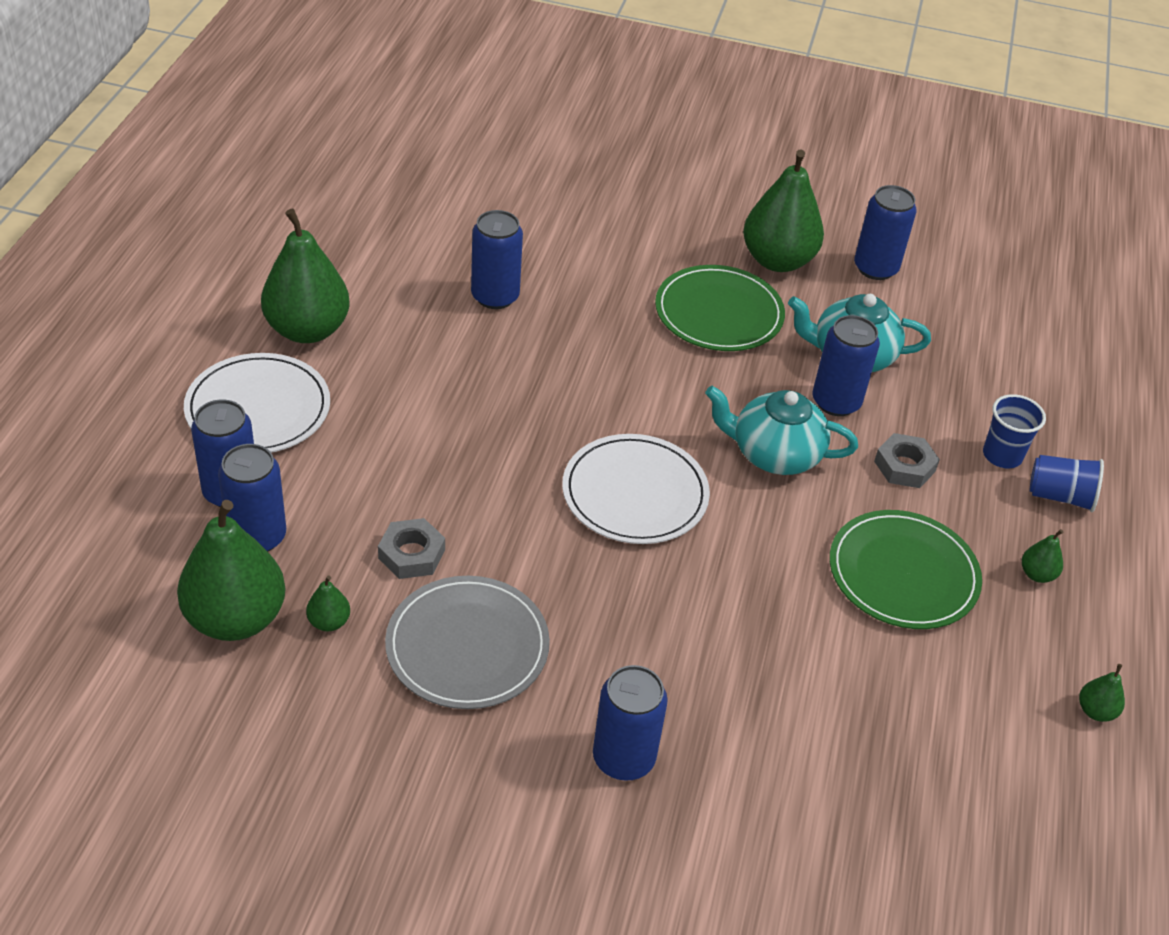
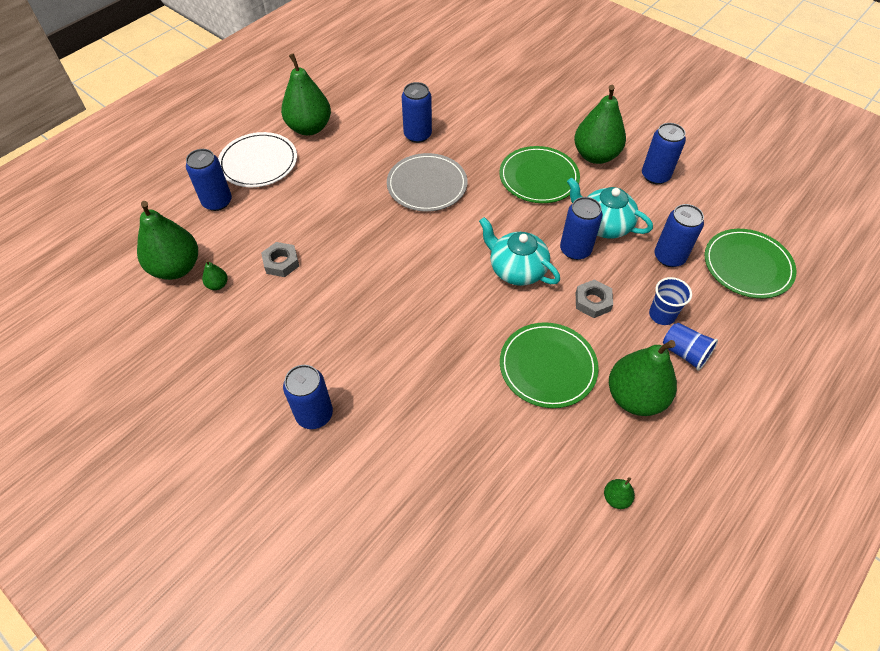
camera: 30 degrees right, 10 degrees up
(257, 537) = (214, 229): blue can -> blue can (669, 257)
(467, 646) = (276, 322): grey plate -> grey plate (427, 185)
(635, 493) = (420, 267): white plate -> none
(1037, 574) = (635, 397): green pear -> green pear, size x2.38
(1064, 357) = (747, 265): none -> green plate

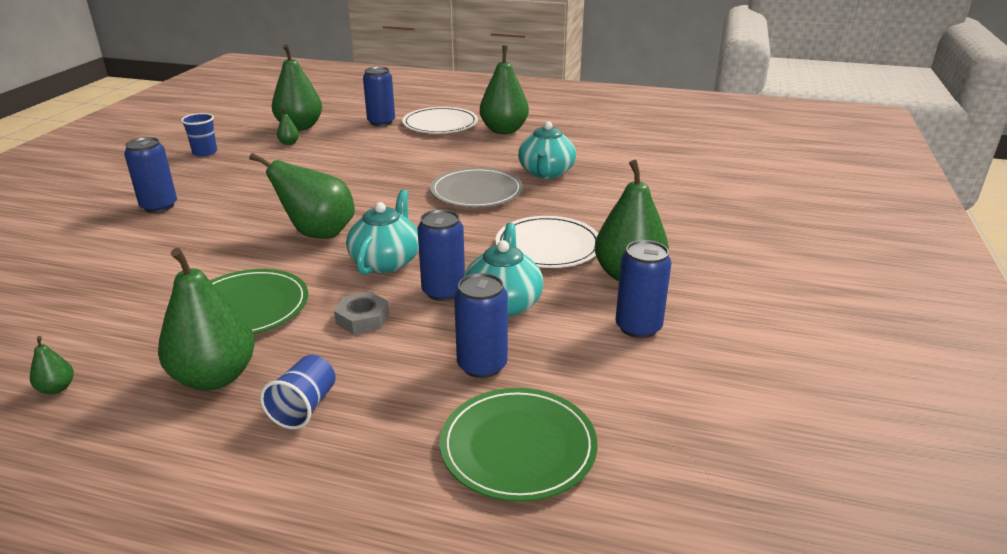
camera: 65 degrees right, 25 degrees down
(281, 262) = (327, 157): grey nut -> none
(417, 135) = (546, 173): blue can -> turquoise teapot
(447, 301) = (318, 234): none -> green pear
(538, 177) = (548, 246): green plate -> white plate
(662, 315) = (366, 376): blue cup -> blue cup (205, 152)

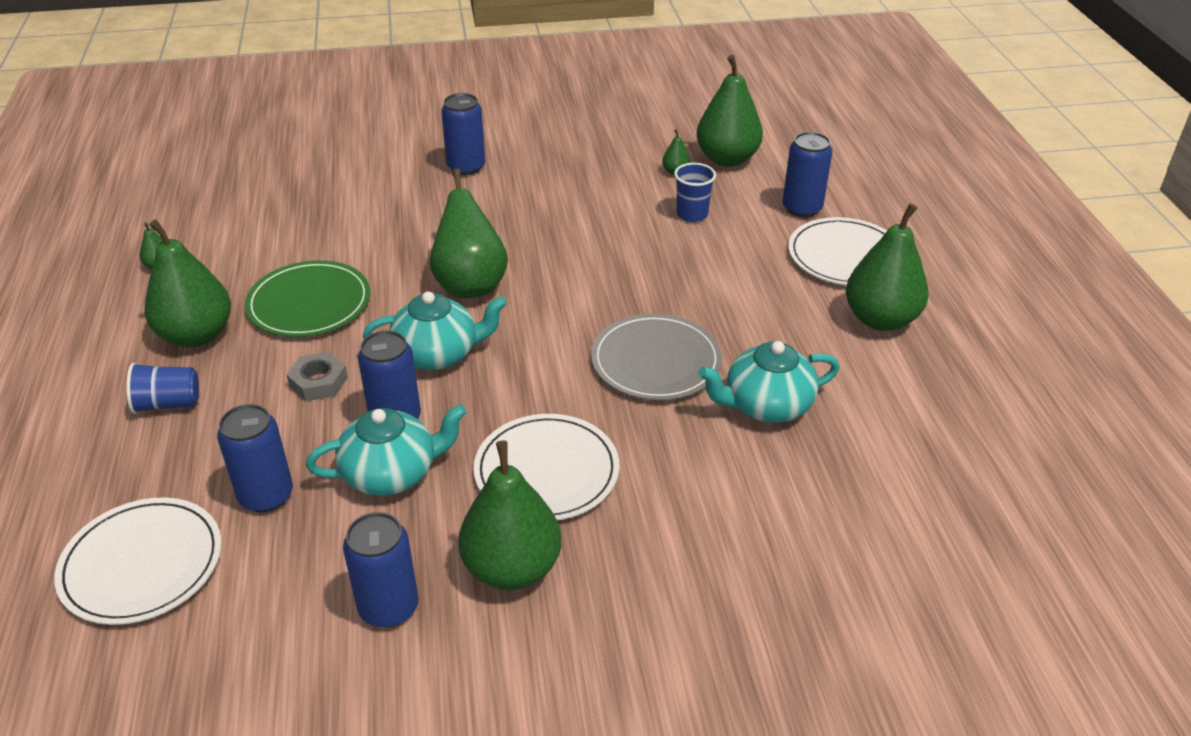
camera: 65 degrees right, 10 degrees up
(205, 152) = (604, 133): blue cup -> blue cup (692, 214)
(518, 447) = (142, 564): green plate -> white plate

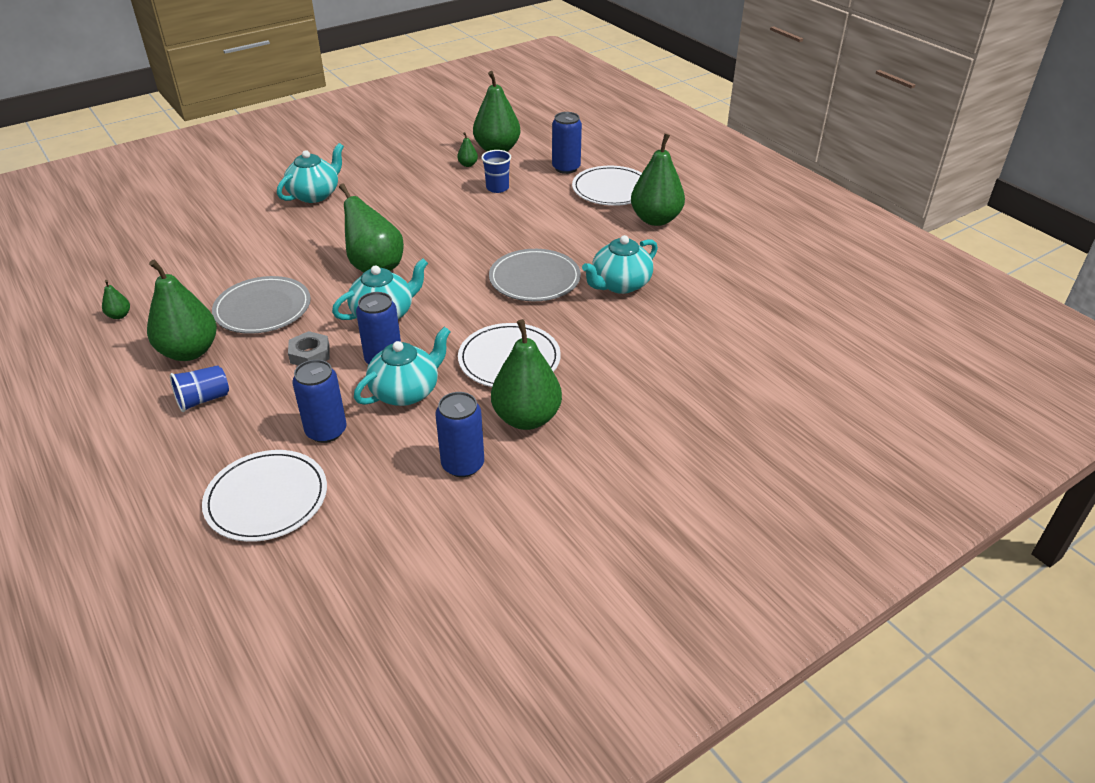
camera: 25 degrees left, 0 degrees up
(309, 303) = (263, 308): green plate -> grey plate
(466, 167) = (315, 194): blue can -> turquoise teapot

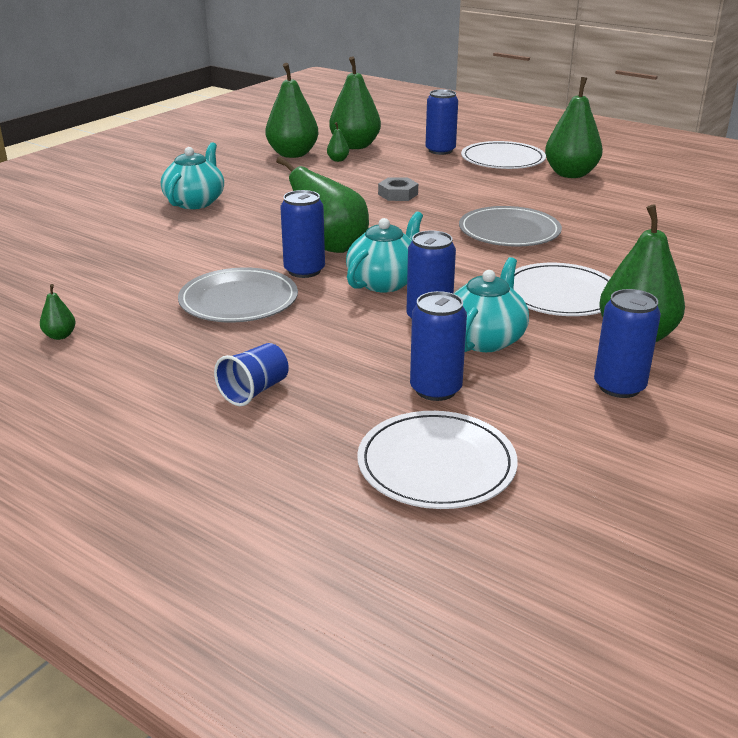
camera: 20 degrees left, 10 degrees down
(189, 351) = (188, 352): green pear -> green pear (292, 154)
(310, 354) = (339, 328): grey nut -> grey nut (398, 194)
(334, 288) = (304, 270): none -> blue can
(497, 188) = (389, 172): blue cup -> none
(620, 284) = (596, 223): turquoise teapot -> none

